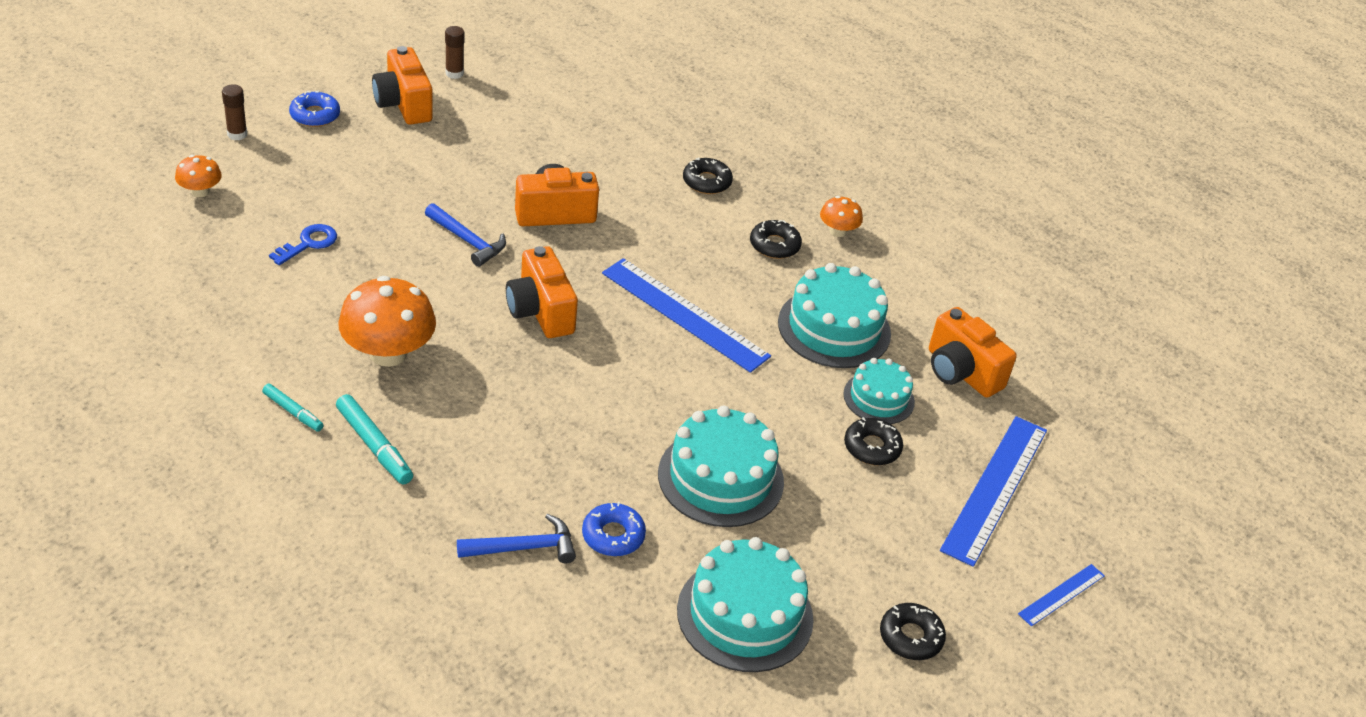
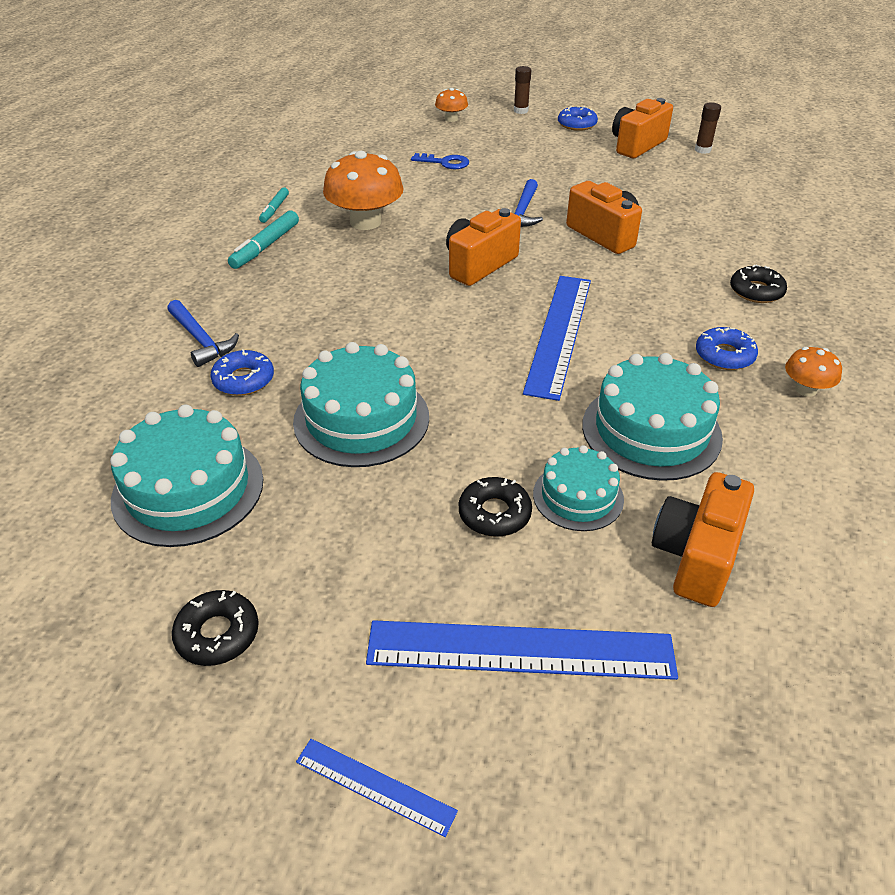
camera: 70 degrees right, 0 degrees up
(774, 245) = (724, 355): black donut -> blue donut

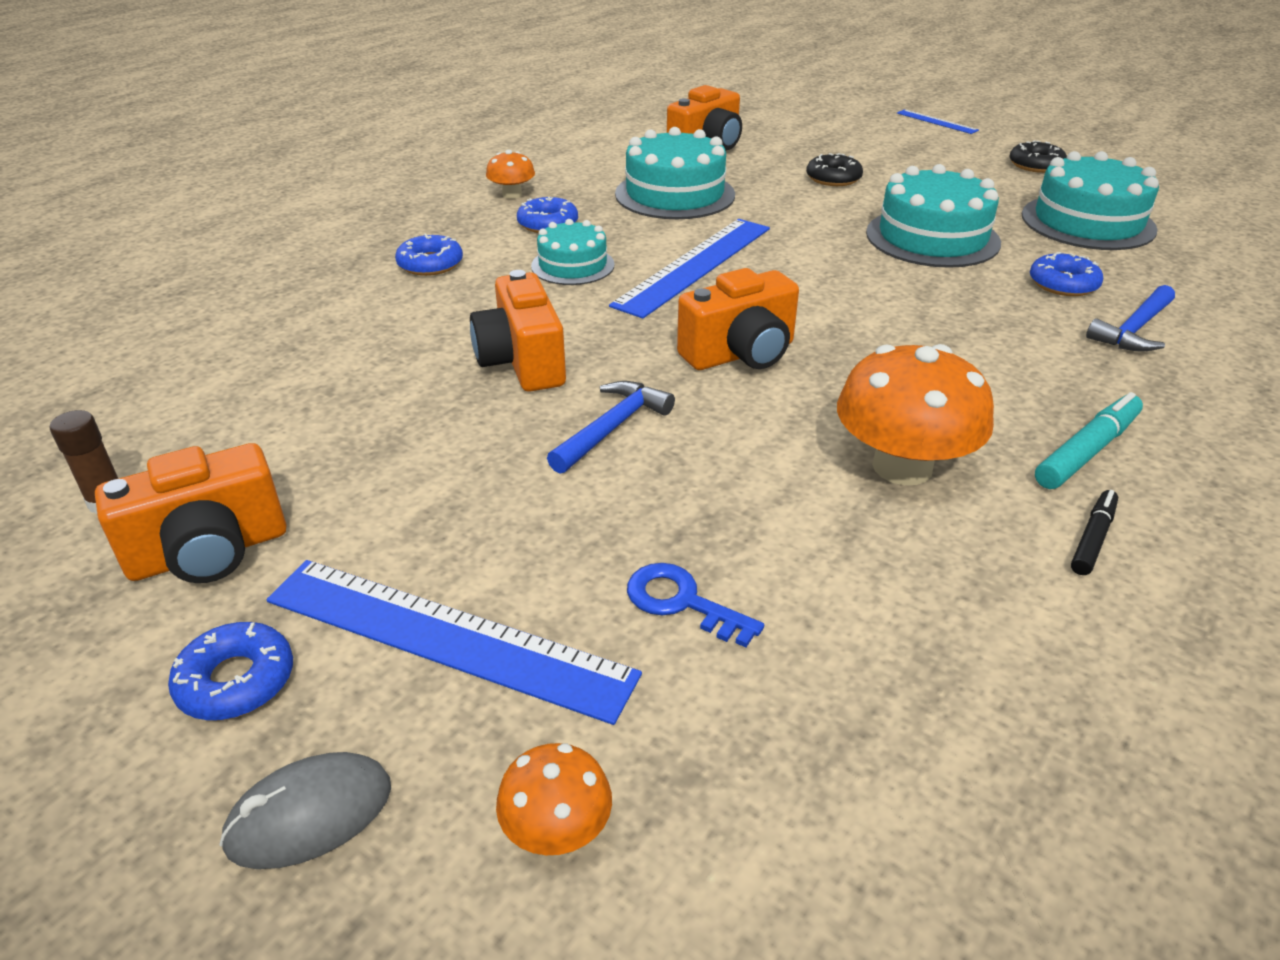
camera: 160 degrees left, 5 degrees down
(201, 340) = (1134, 329): blue hammer -> blue hammer turned 120 degrees counterclockwise
(274, 209) = (1093, 538): turquoise marker -> black marker
(520, 111) = (309, 814): brown glue stick -> grey mouse
(520, 650) = (843, 138): blue ruler -> blue ruler (447, 636)
(578, 496) = (765, 176): turquoise cake -> turquoise cake (572, 265)
(756, 291) = (430, 264): black donut -> blue donut

